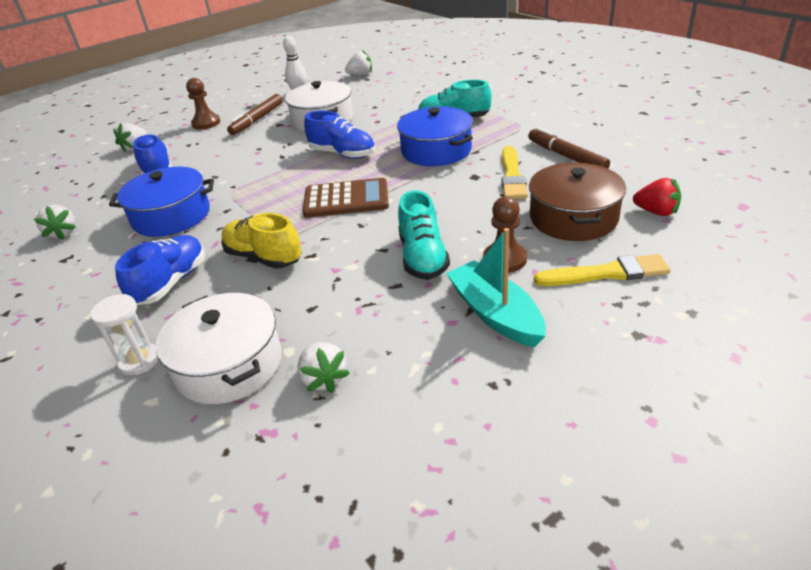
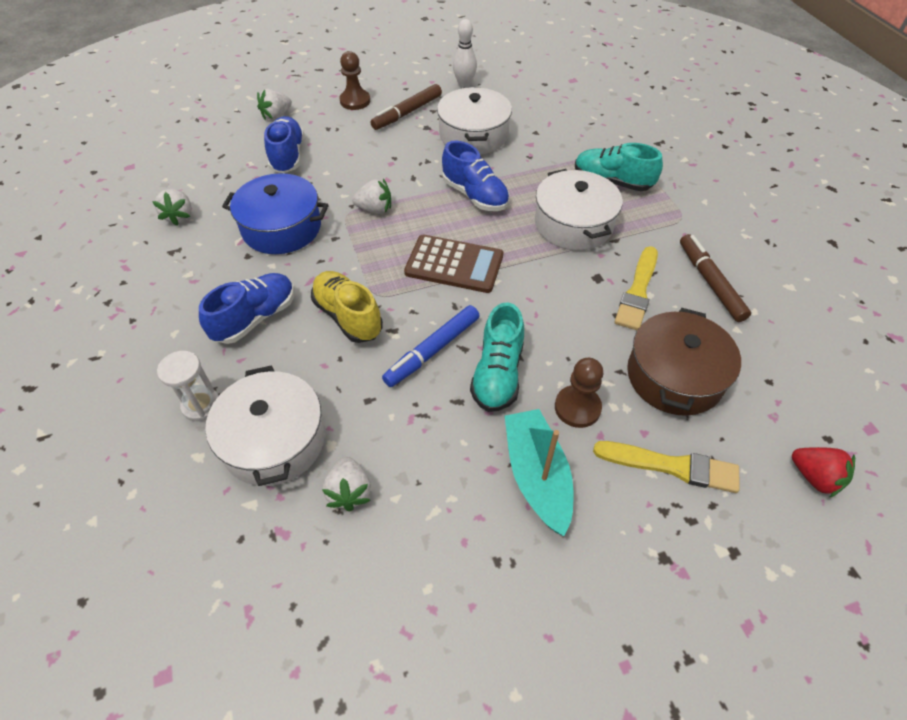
camera: 15 degrees right, 15 degrees up
(355, 258) = (432, 350): none -> blue marker
(360, 75) = (540, 75): white strawberry -> white strawberry (375, 209)
(436, 150) = (573, 224): blue pot -> white pot
(656, 212) = (768, 401): red strawberry -> red strawberry (815, 477)

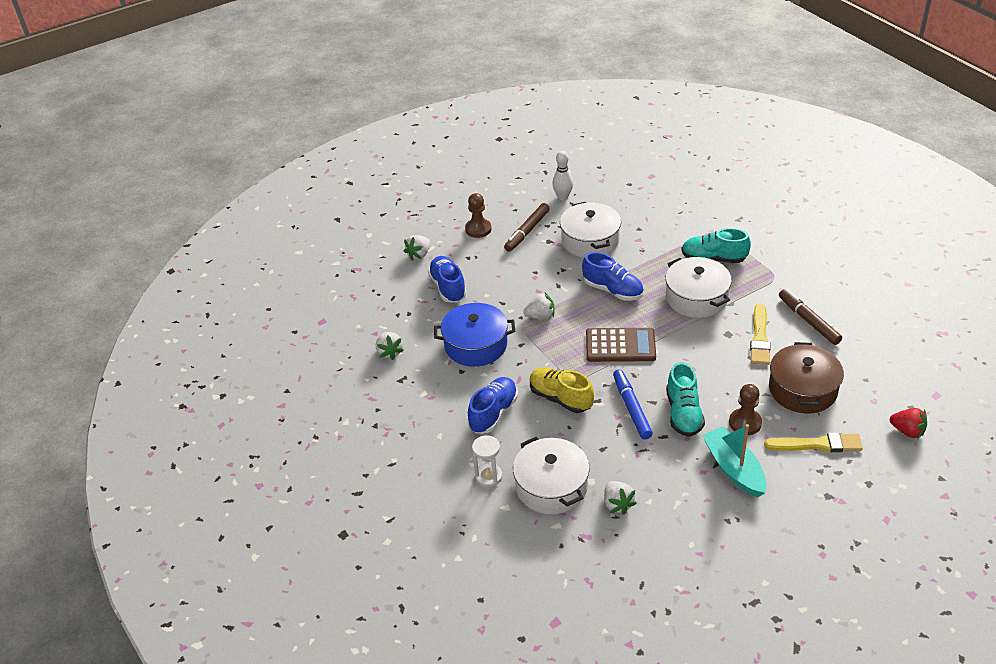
camera: 10 degrees left, 10 degrees down
(432, 350) = (631, 408): blue marker -> blue marker turned 135 degrees clockwise

